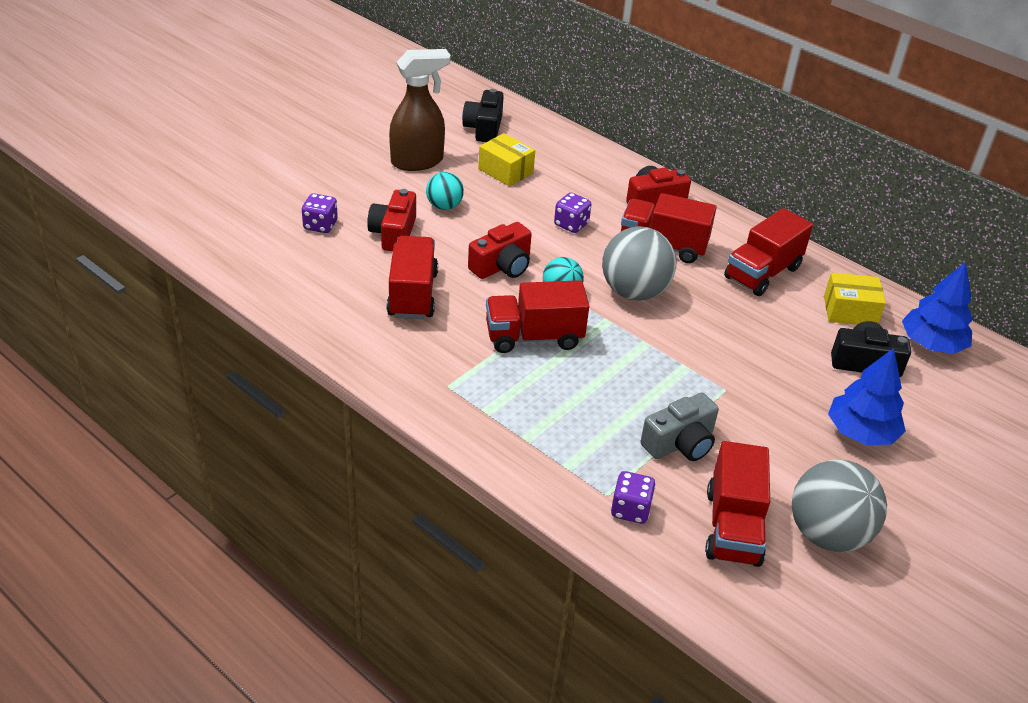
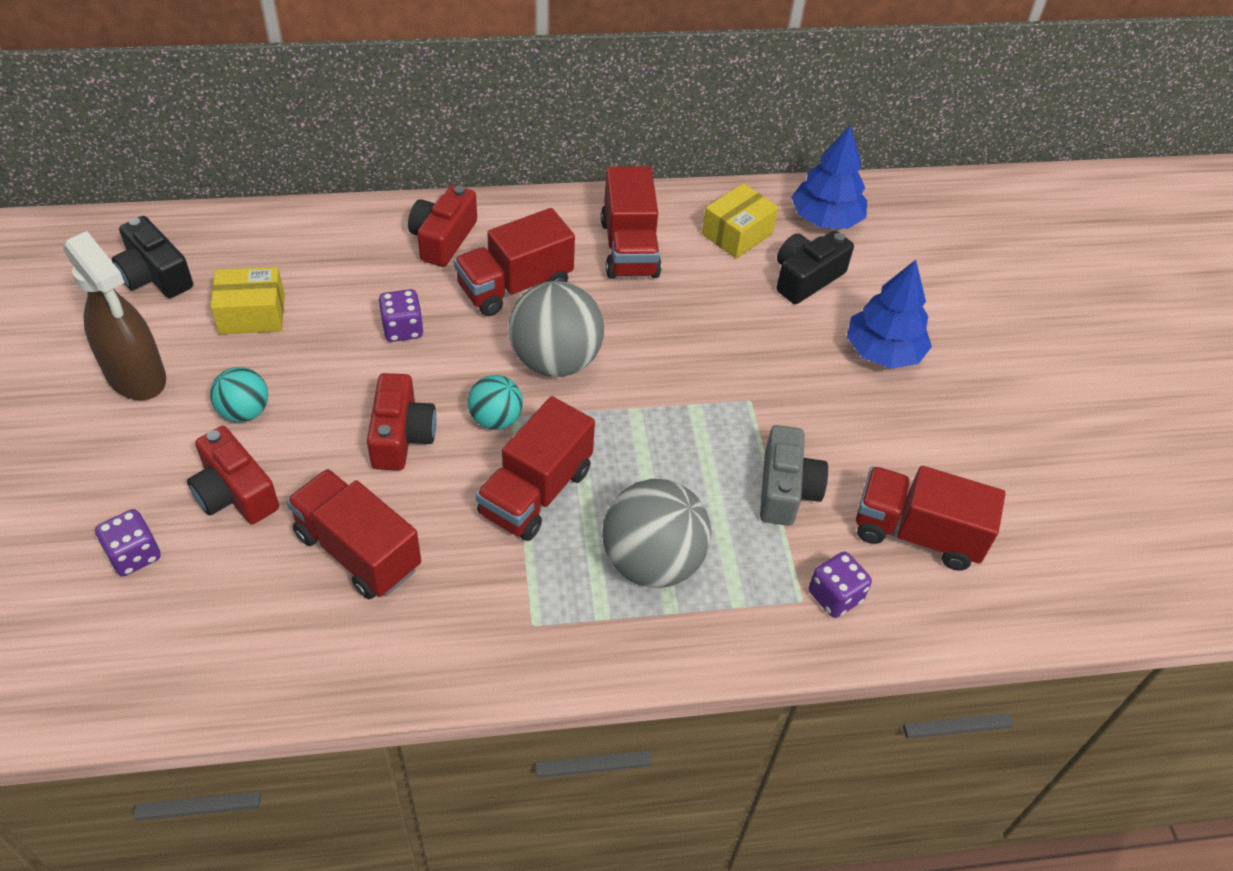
camera: 50 degrees left, 10 degrees up
(418, 161) = (136, 377): brown spray bottle -> brown spray bottle turned 120 degrees clockwise
(733, 527) = (916, 533): red truck -> red truck turned 150 degrees clockwise
(827, 534) = (975, 472): grey ball -> grey ball (652, 561)

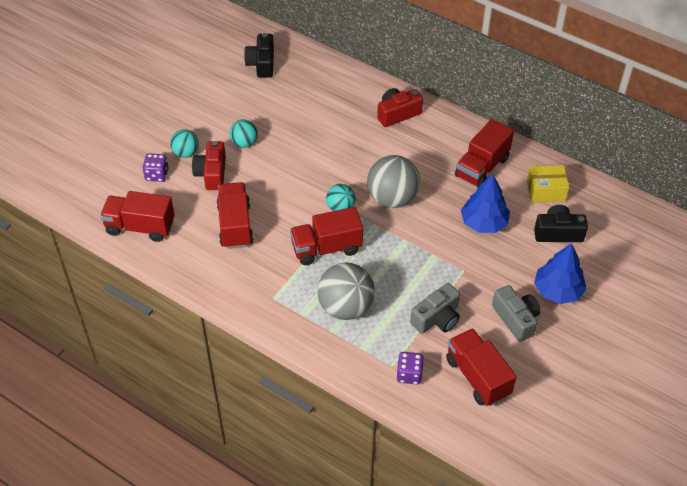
camera: 45 degrees right, 0 degrees up
(136, 377) = (217, 104): brown spray bottle -> none
(154, 487) = (186, 153): none -> turquoise ball
(252, 314) = (284, 103): yellow box -> none
(401, 436) = (295, 190): red camera -> none
(402, 329) = (339, 145): purple dice -> none
(515, 286) = (408, 154): red truck -> red truck (140, 227)
(825, 219) = (603, 210): blue tree -> blue tree (483, 222)
(877, 422) = (516, 319): none -> grey camera

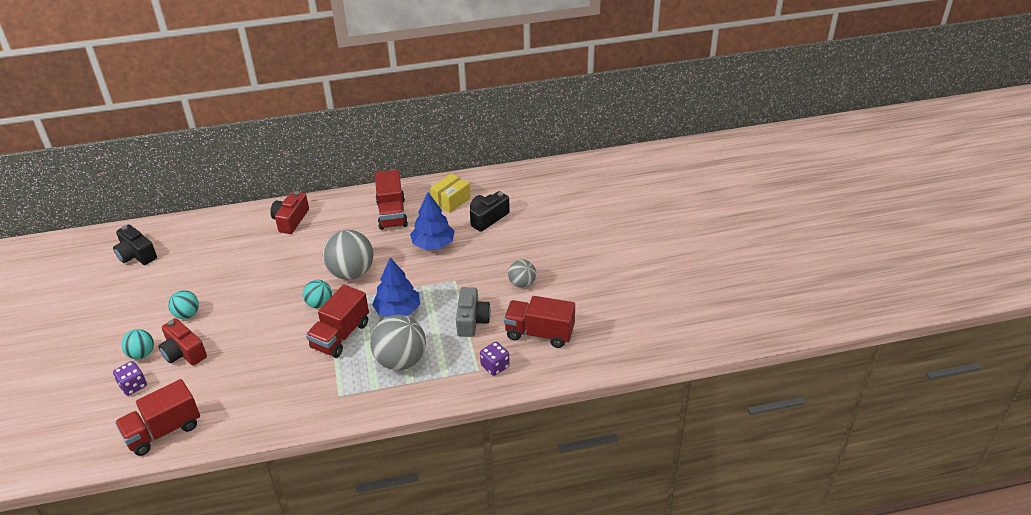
camera: 45 degrees left, 10 degrees down
(235, 225) = (248, 372): red truck -> none
(516, 319) = (522, 283): grey camera -> grey ball
(557, 290) = (527, 249): blue tree -> blue tree (397, 310)

